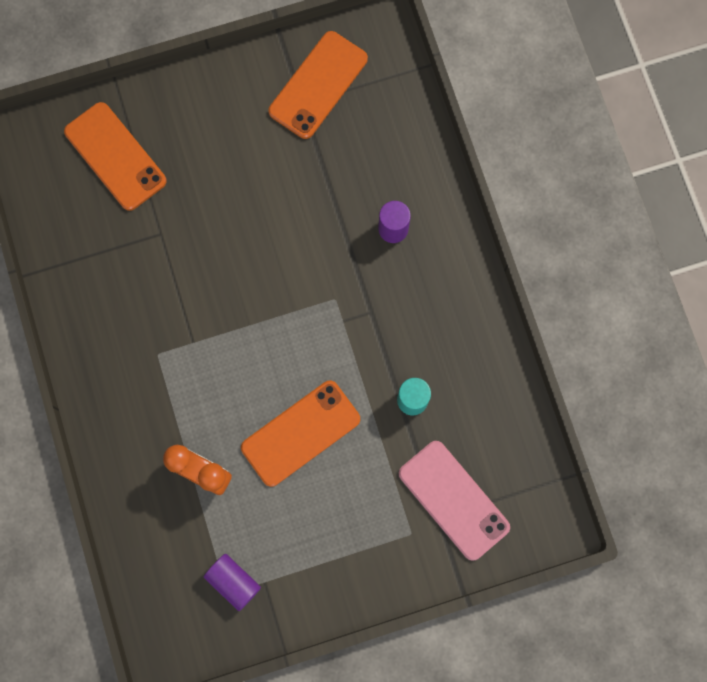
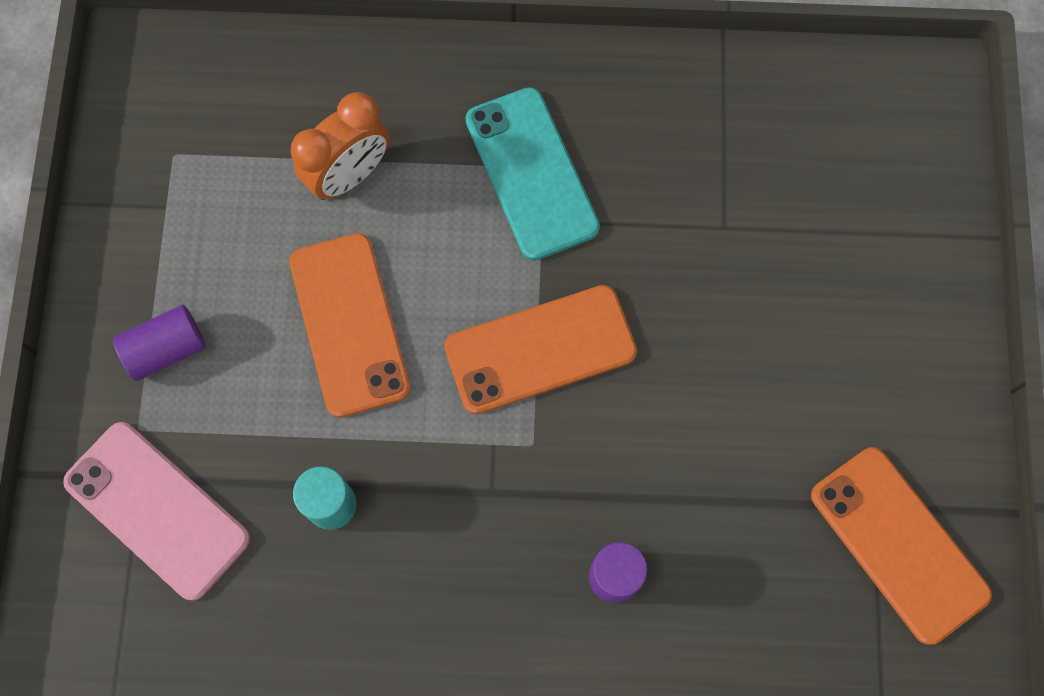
camera: 110 degrees right, 5 degrees down
(115, 156) = (866, 201): orange phone -> orange phone (540, 349)
(163, 360) = (532, 173): none -> turquoise phone
(233, 582) = (184, 167): purple cylinder -> purple cylinder (166, 349)
(453, 500) = (157, 510): pink phone -> pink phone turned 60 degrees clockwise

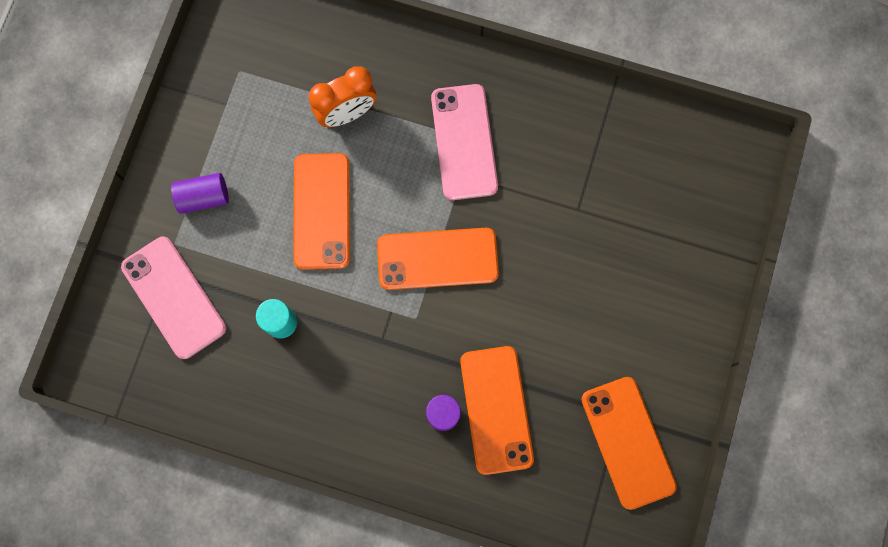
camera: 15 degrees right, 5 degrees up
(532, 173) = (464, 142): turquoise phone -> pink phone
(691, 548) = (496, 409): none -> orange phone

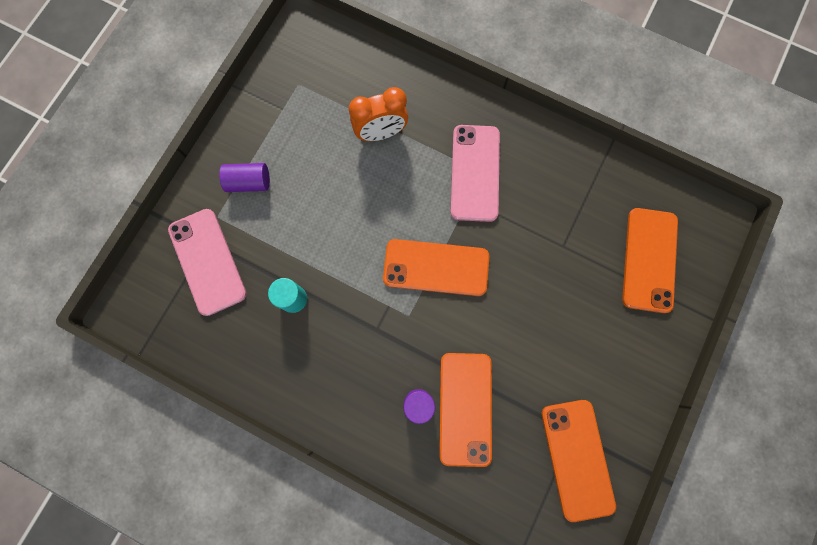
camera: 10 degrees right, 0 degrees up
(321, 211) = (345, 210): orange phone -> orange phone (649, 260)

